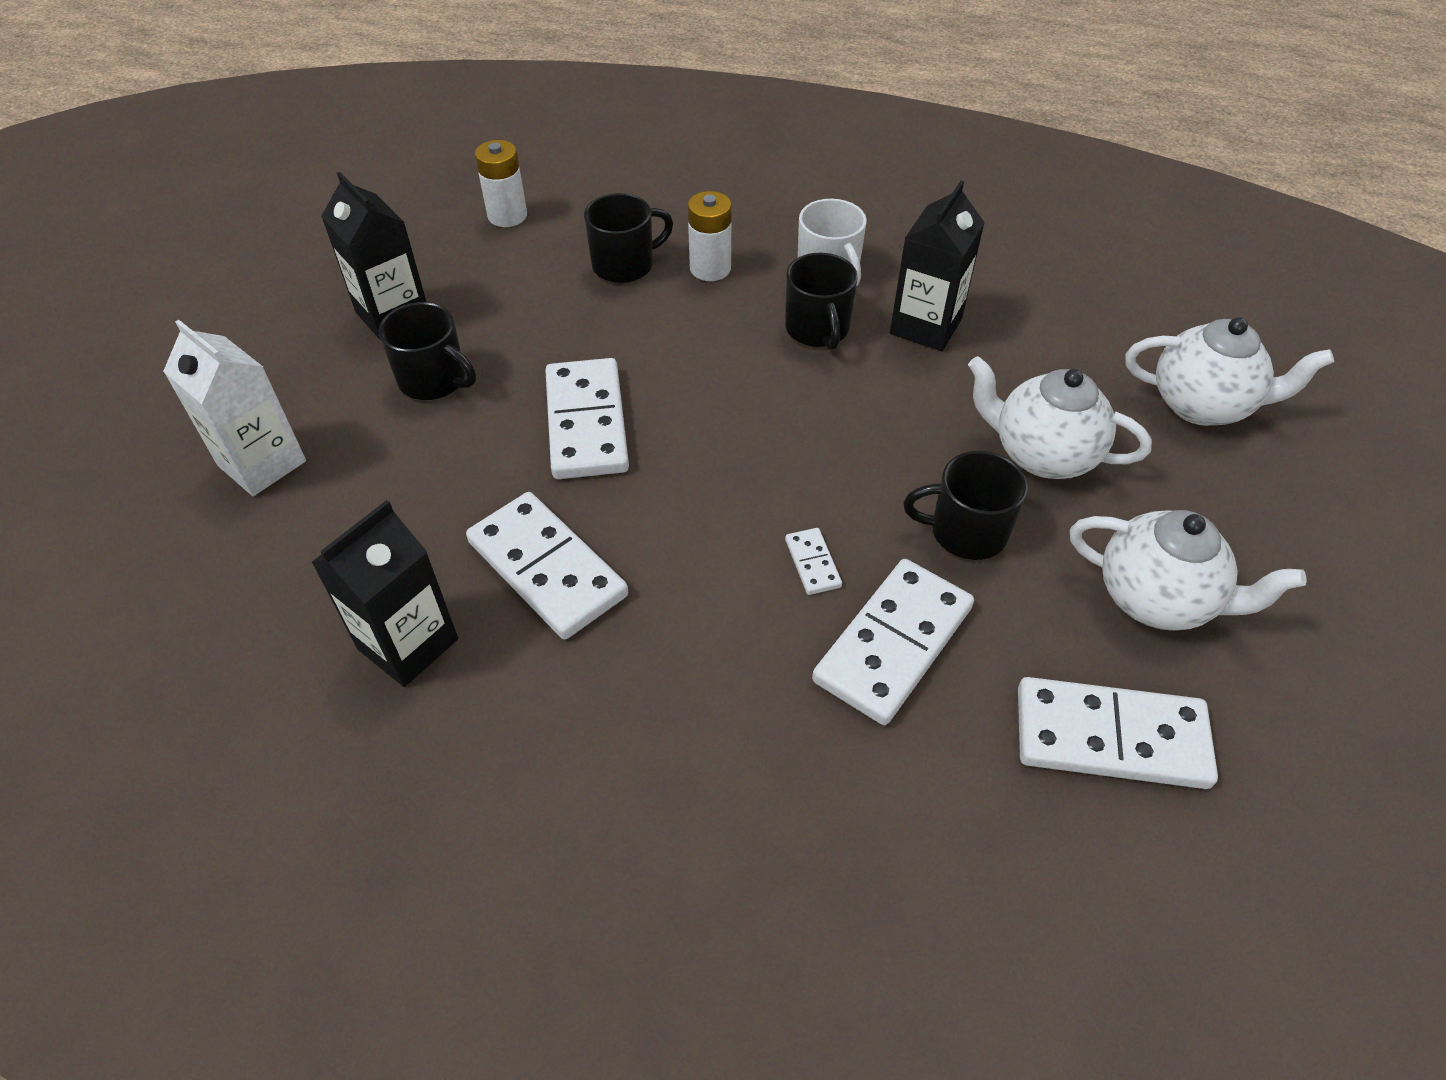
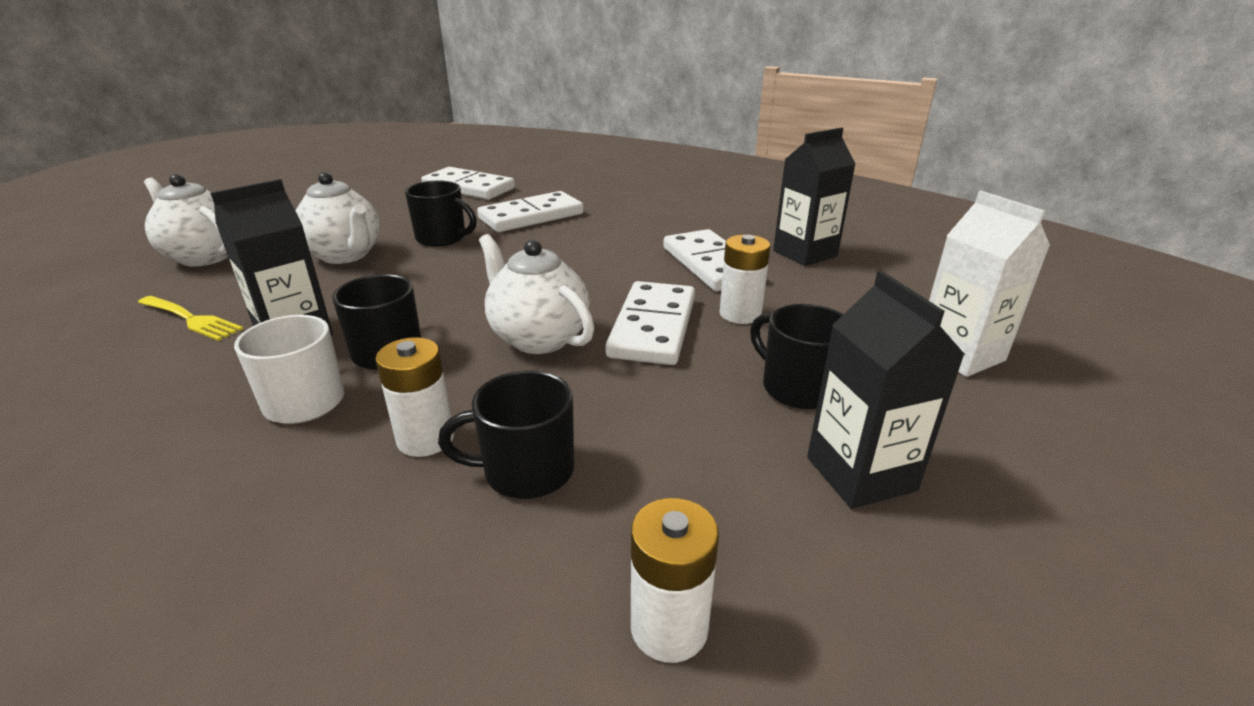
camera: 160 degrees left, 20 degrees down
(495, 469) = (740, 314): none -> white battery
(813, 563) = (544, 242): white domino -> none
(1046, 318) = (190, 319): none -> yellow fork
(1156, 599) = (385, 208): white teapot -> white teapot (538, 338)

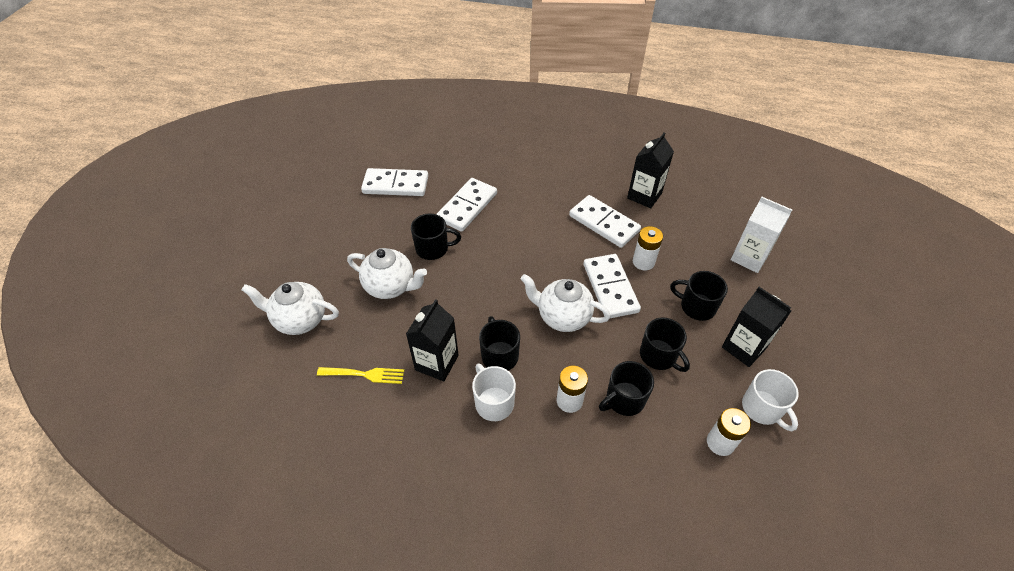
camera: 25 degrees left, 20 degrees up
(659, 430) = (659, 356): none -> black mug
(835, 599) = (762, 408): none -> white mug

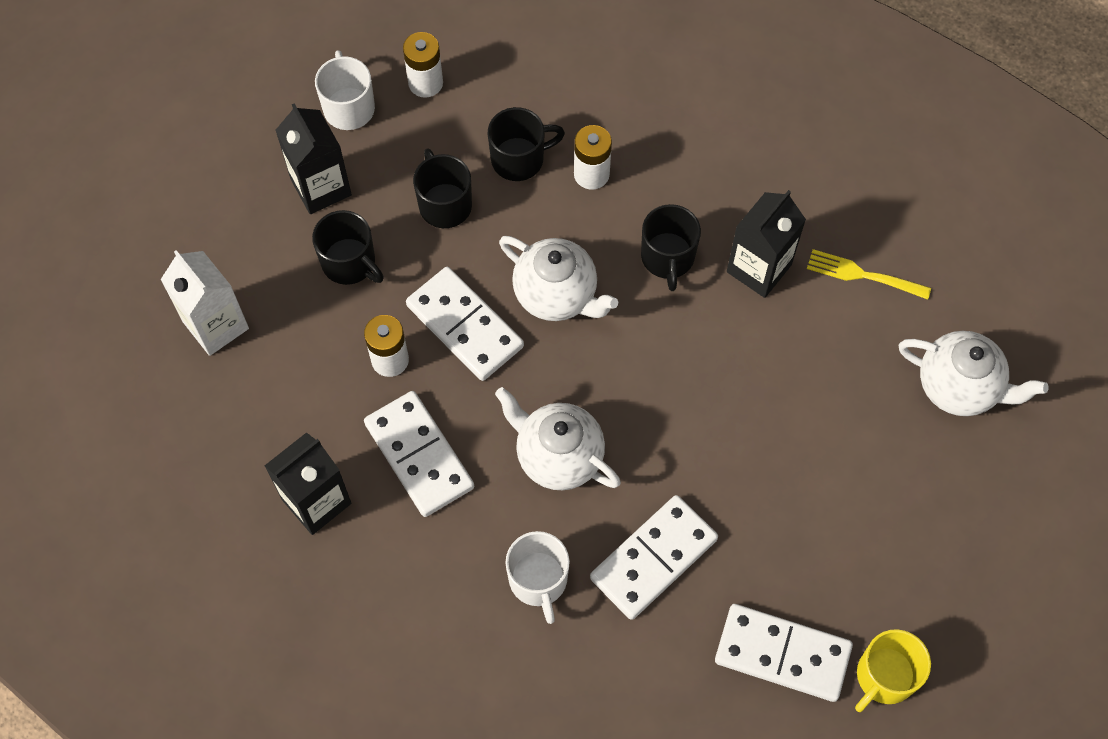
camera: 165 degrees left, 15 degrees up
(344, 186) = (884, 676): none -> yellow mug
(390, 286) = (813, 414): white teapot -> white teapot (558, 456)
(433, 248) = (733, 475): black mug -> none
(494, 402) = (692, 195): white mug -> white mug (538, 580)
(610, 288) = (465, 326): white domino -> white domino turned 45 degrees counterclockwise

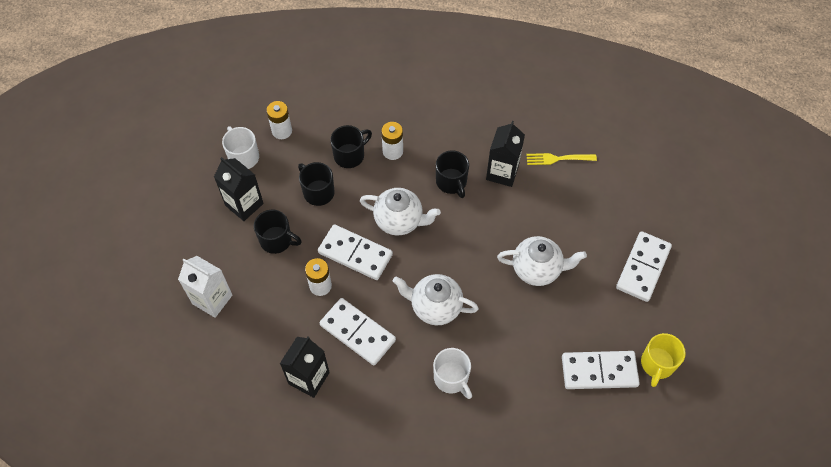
camera: 20 degrees left, 5 degrees down
(653, 558) = (509, 344): white domino -> white domino (643, 267)
(959, 387) = (631, 200): white teapot -> white teapot (537, 269)

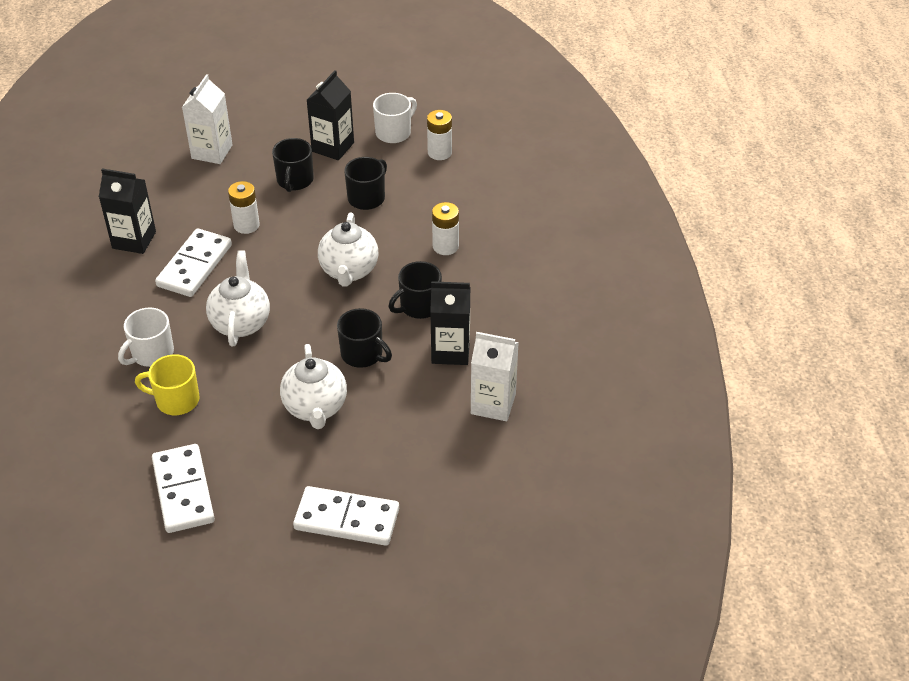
camera: 75 degrees right, 15 degrees down
(350, 155) = (426, 212): black mug -> black mug (362, 354)
(355, 253) = (294, 244): white domino -> none
(558, 158) = (493, 404): yellow fork -> white carton
(657, 364) = (204, 552): yellow mug -> yellow mug (176, 400)

